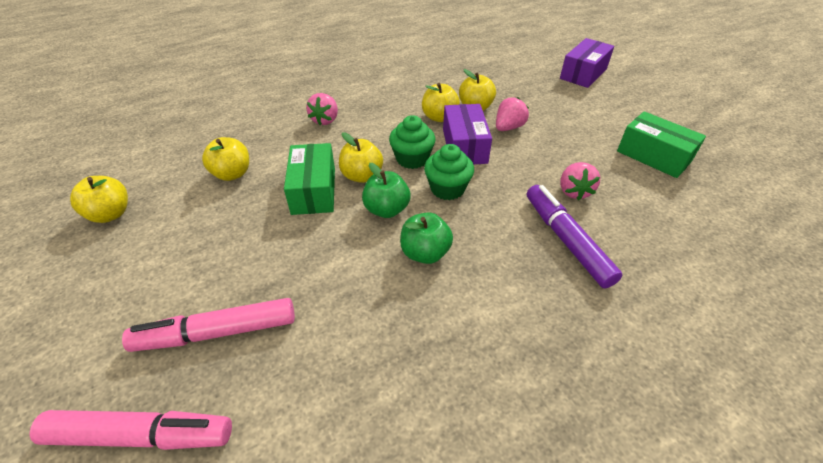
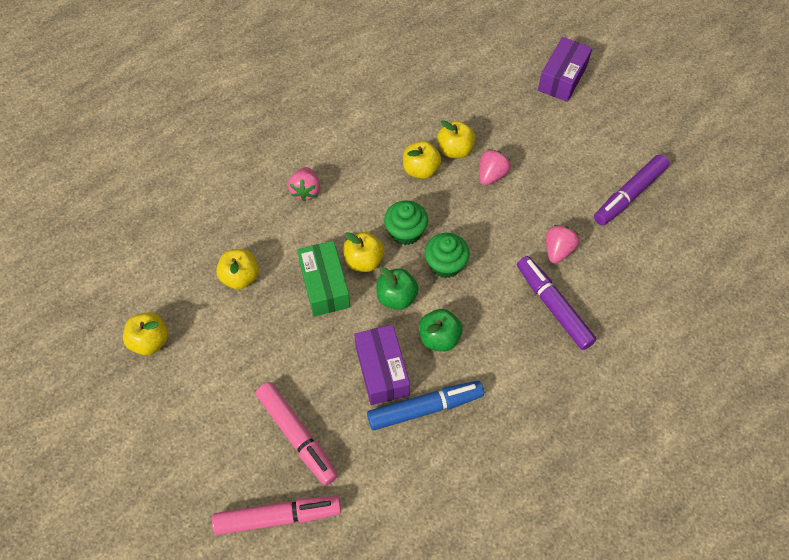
camera: 10 degrees left, 15 degrees up
(217, 332) = (297, 436): pink marker -> pink marker turned 105 degrees counterclockwise
(389, 325) = (425, 408): none -> blue marker
(464, 146) = (452, 207): purple box -> purple box (382, 370)
(574, 191) = (558, 250): pink strawberry -> pink strawberry turned 150 degrees counterclockwise
(653, 156) = (629, 195): green box -> purple marker

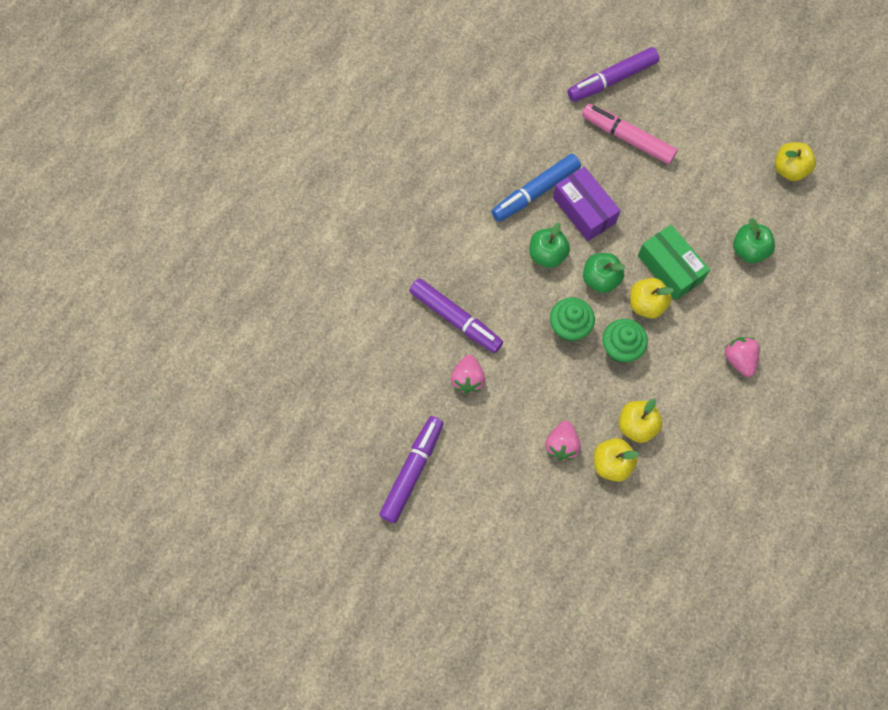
camera: 160 degrees right, 10 degrees up
(240, 277) = (749, 250): yellow apple -> green apple
(278, 517) = (612, 80): pink marker -> purple marker
(562, 78) = (527, 614): purple box -> none

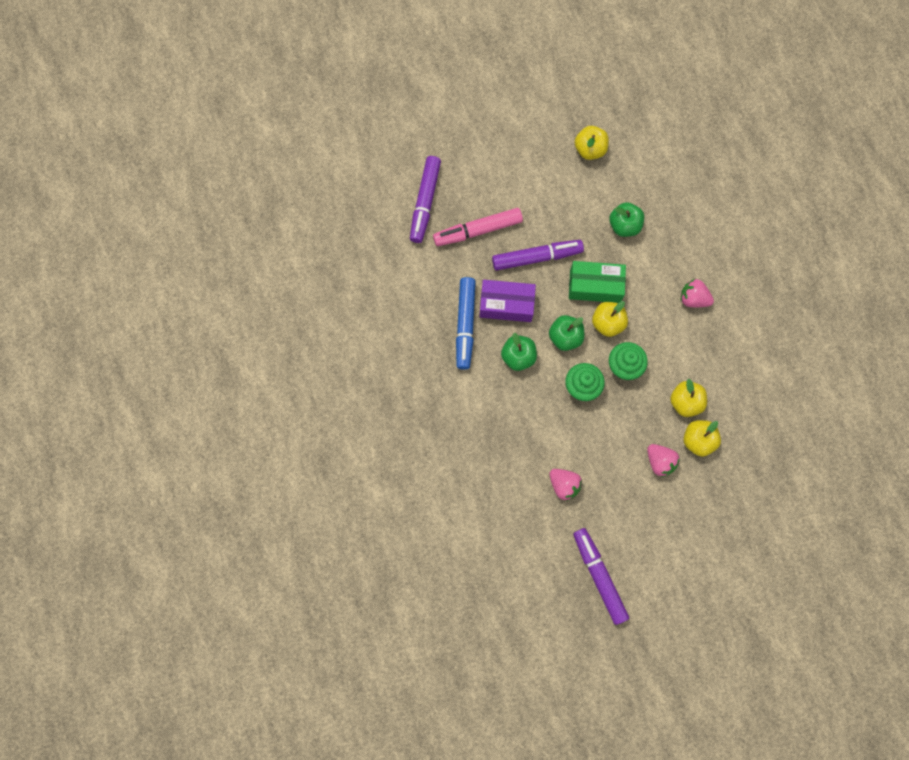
camera: 50 degrees left, 5 degrees up
(455, 319) = (514, 457): purple marker -> purple marker (536, 257)

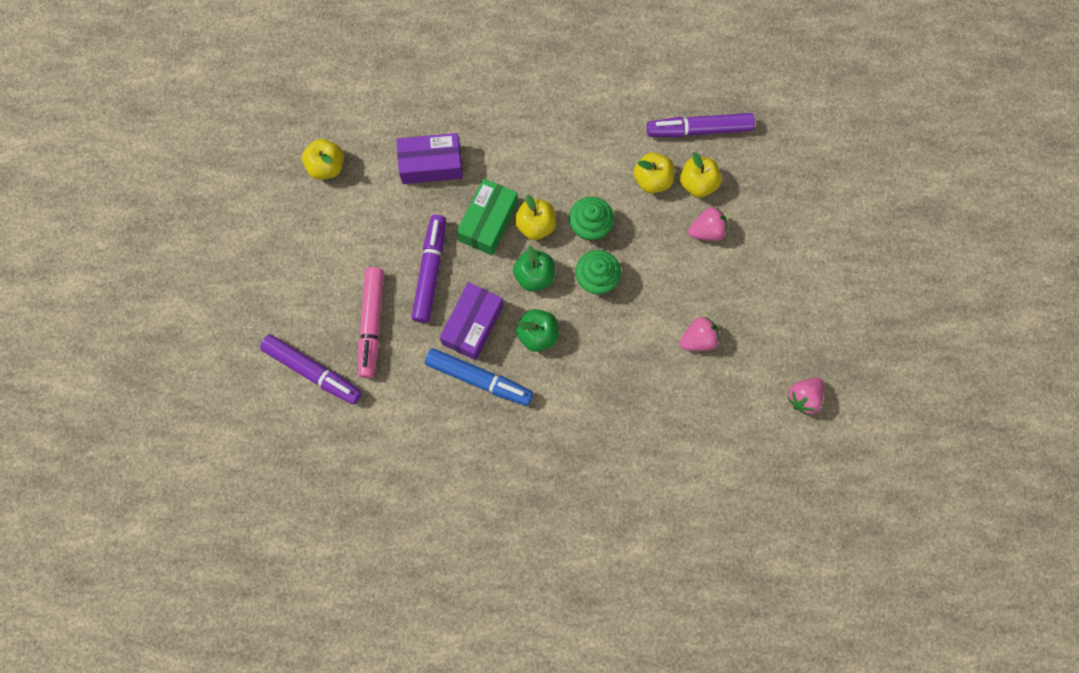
camera: 70 degrees left, 0 degrees up
(599, 576) = (808, 339): purple marker -> purple marker (699, 129)
(624, 225) = (431, 164): green apple -> purple box
(693, 299) = (542, 127): pink strawberry -> pink strawberry (803, 397)

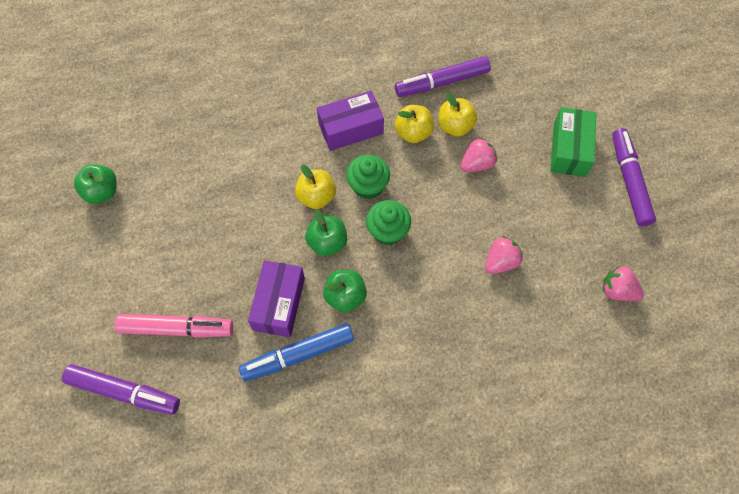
camera: 15 degrees left, 10 degrees down
(326, 166) = (102, 192): yellow apple -> green apple
(372, 324) = (176, 328): pink marker -> pink marker turned 75 degrees counterclockwise
(430, 271) = (225, 263): purple marker -> purple marker (629, 181)
(431, 164) = (204, 167): purple box -> purple box (351, 128)
(479, 379) = (298, 355): blue marker -> blue marker turned 150 degrees clockwise
(488, 222) = (271, 205): green box -> green box (569, 149)
(803, 397) = (617, 291): pink strawberry -> pink strawberry turned 90 degrees clockwise

